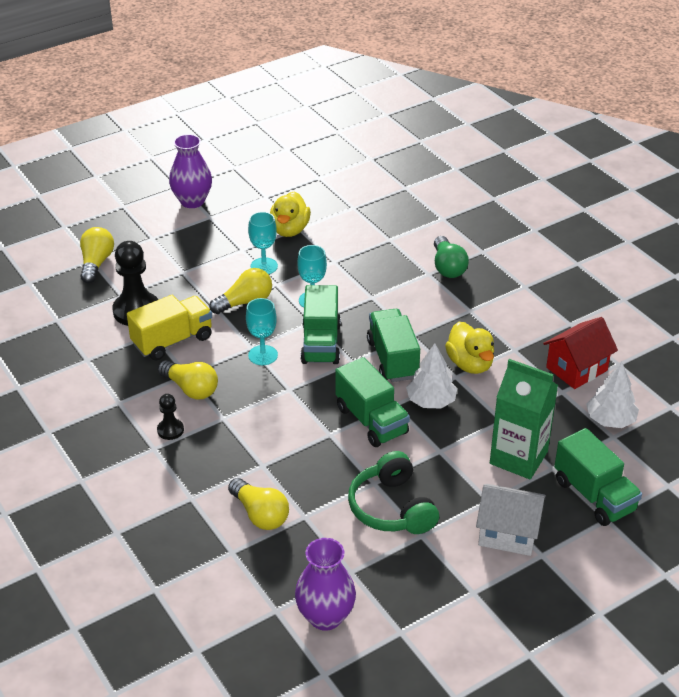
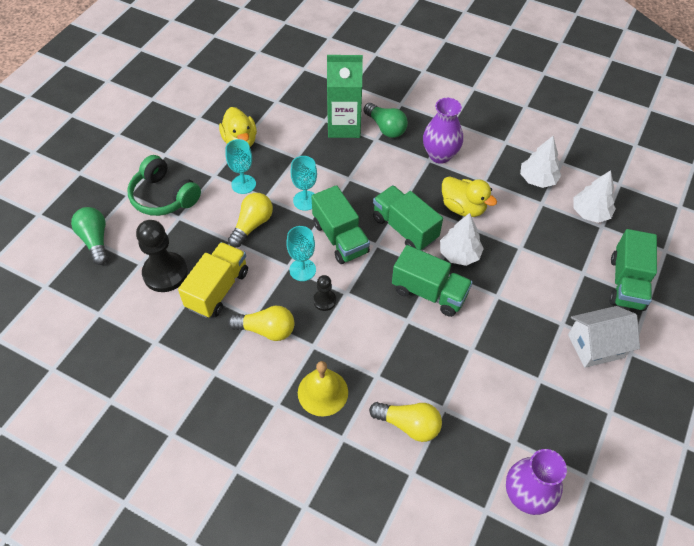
camera: 30 degrees left, 15 degrees up
(96, 263) = (95, 240): yellow light bulb -> green light bulb
(170, 430) = (278, 379): black pawn -> black pawn (324, 301)
(192, 201) = (138, 145): purple vase -> purple vase (440, 155)
(202, 456) = (323, 392): none -> yellow bell
(392, 508) = (501, 366): green headphones -> green headphones (164, 196)
(518, 458) = (555, 275): green carton -> green carton (344, 126)
(576, 369) = (537, 179): red house -> white tree
(594, 495) = (626, 283): green truck -> green truck turned 75 degrees clockwise

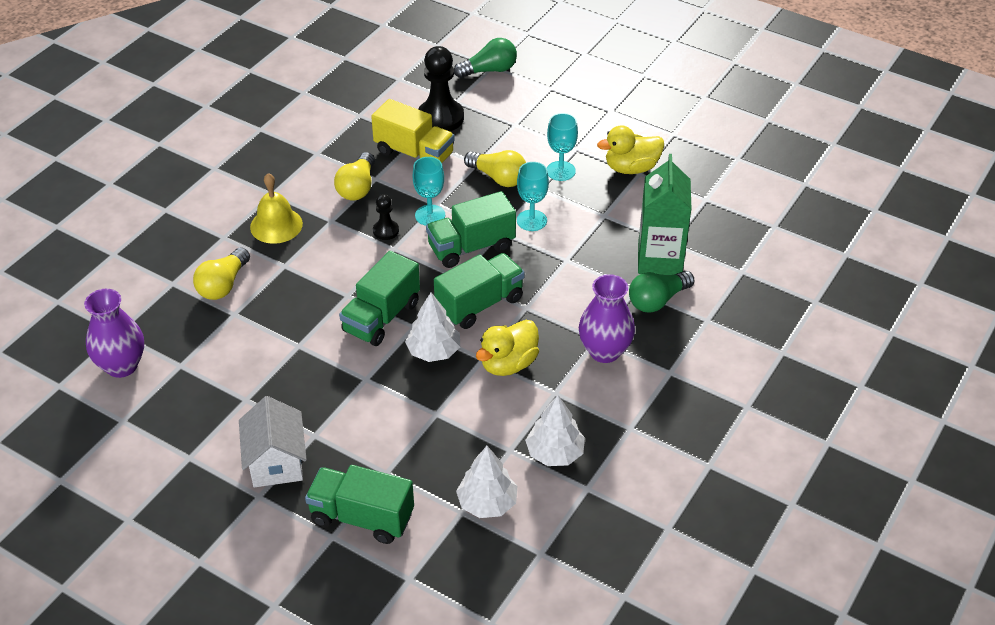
camera: 95 degrees right, 10 degrees down
(164, 196) = (546, 112): green headphones -> none

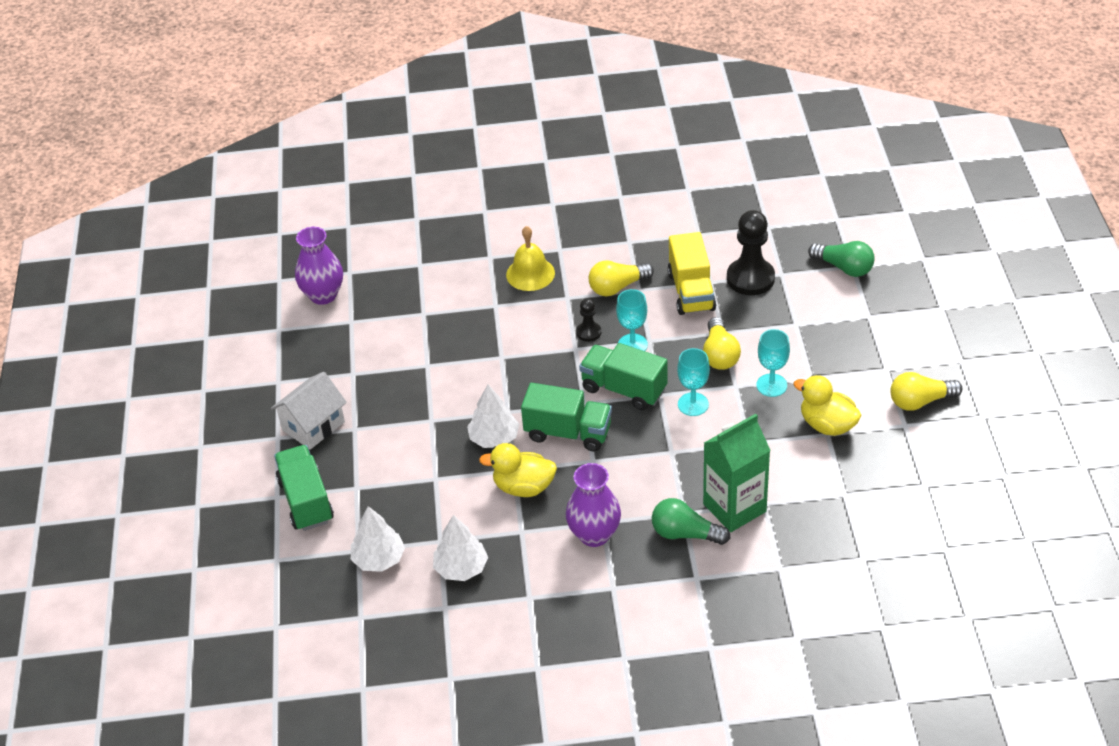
camera: 55 degrees right, 0 degrees up
(223, 285) = (444, 289): yellow light bulb -> yellow light bulb (920, 401)
(381, 317) = (498, 389): green truck -> none

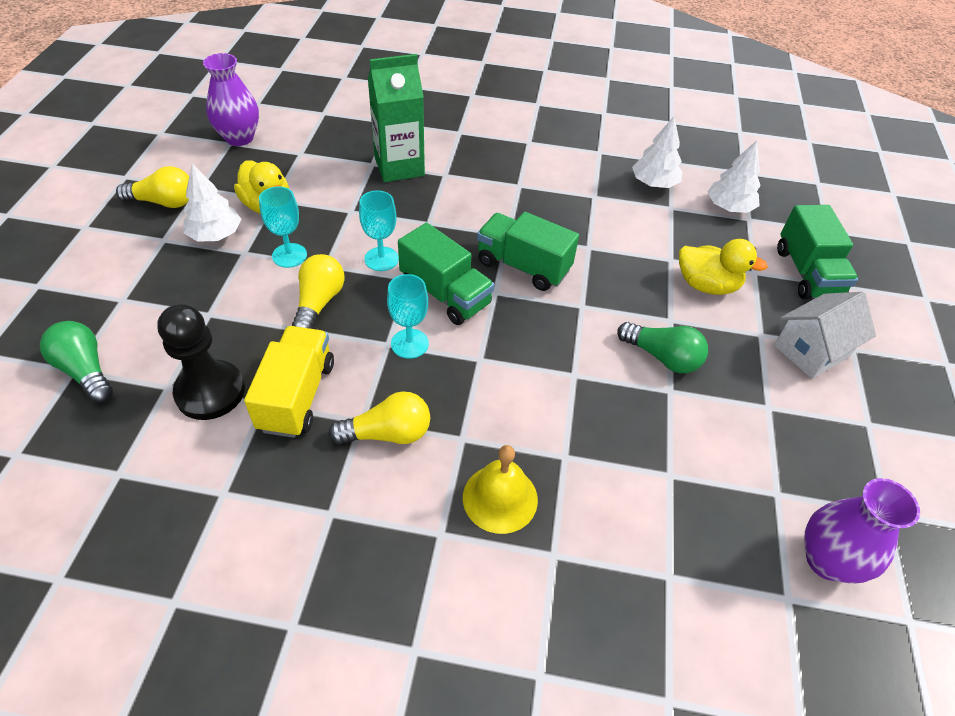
camera: 170 degrees left, 5 degrees up
(494, 438) = (603, 282): white tree -> white tree (215, 234)
(523, 487) = (583, 229): yellow duck -> yellow duck (706, 285)
(588, 332) = (455, 376): black pawn -> none
(594, 535) = (530, 178): purple vase -> purple vase (239, 138)
(685, 534) = (452, 160): green light bulb -> green light bulb (662, 357)

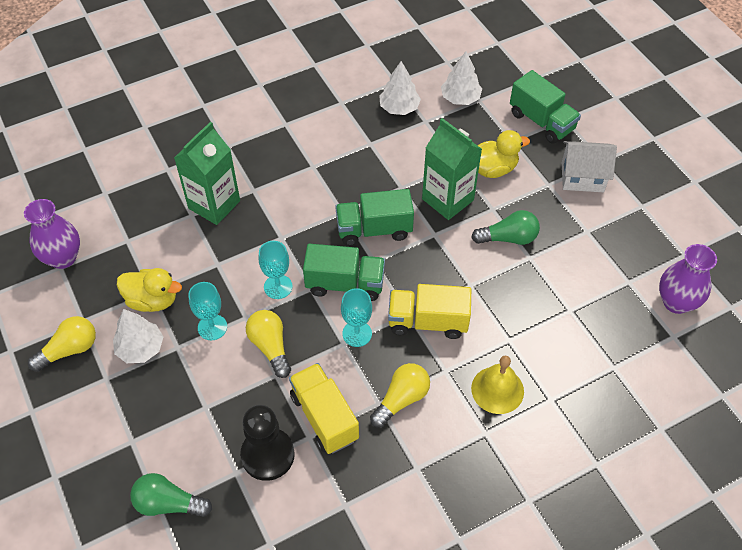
camera: 35 degrees left, 5 degrees up
(492, 379) = (427, 322): none -> yellow truck
(627, 284) = (447, 199): none -> green carton
(811, 351) = (582, 177): white house -> white house turned 75 degrees clockwise

